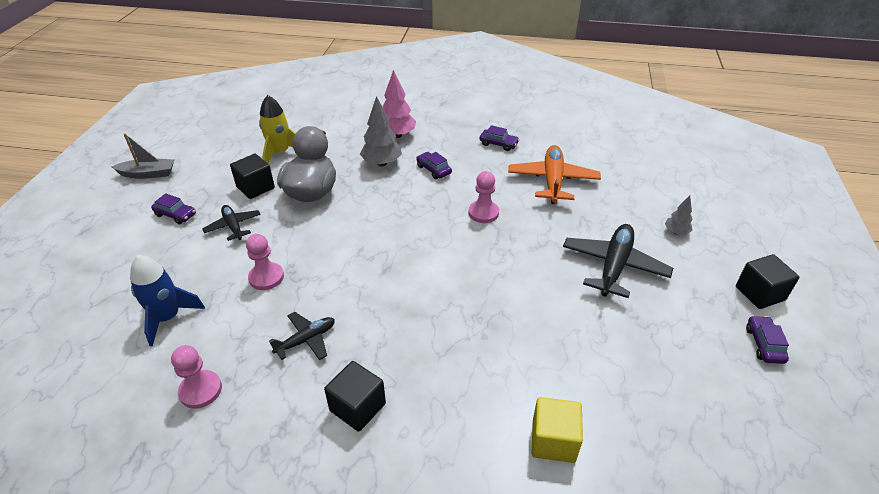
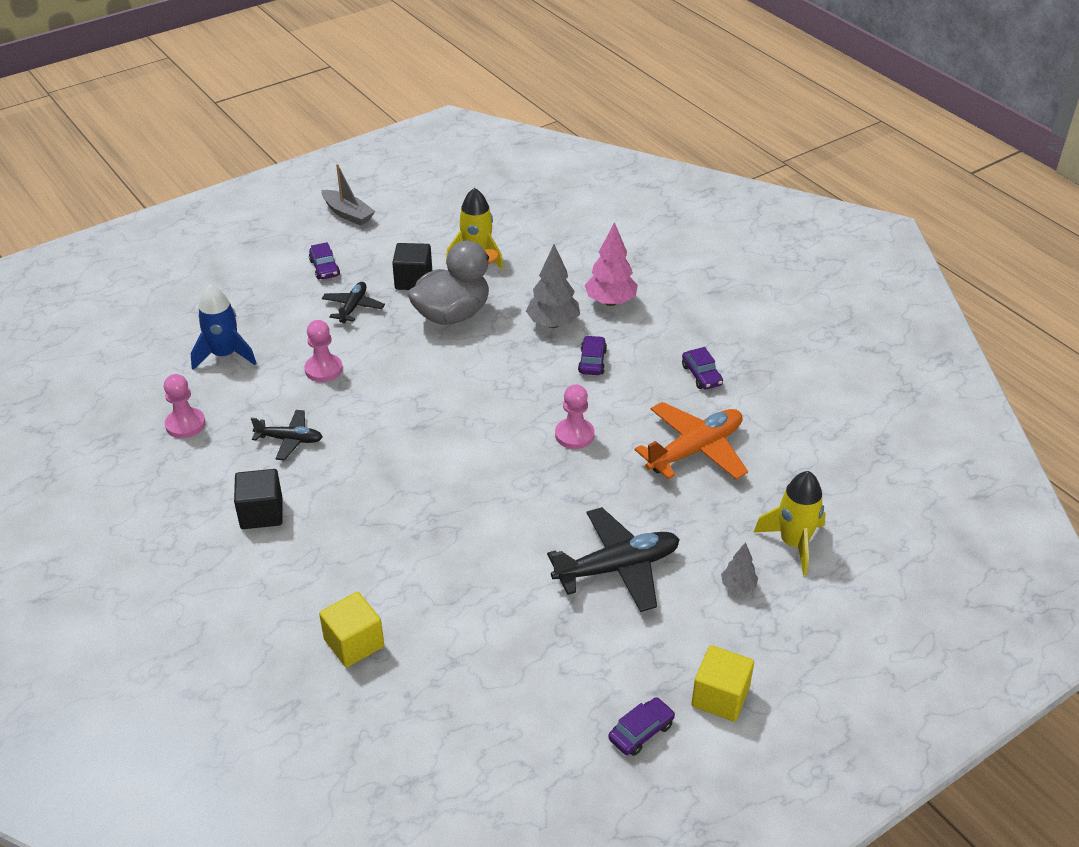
camera: 45 degrees right, 0 degrees up
(662, 194) = (793, 543): none -> yellow rocket
(760, 293) = (720, 697): black cube -> yellow cube

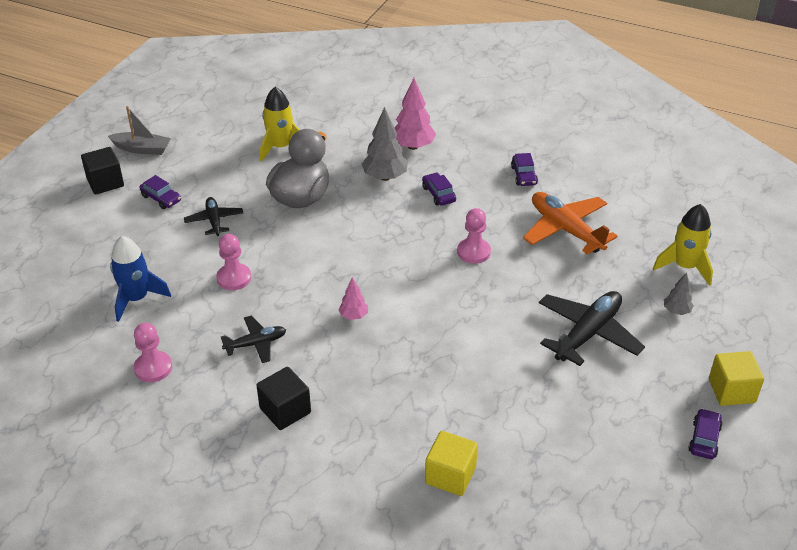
camera: 30 degrees left, 0 degrees up
(400, 450) = (353, 316): none -> pink tree
(413, 280) = (245, 182): black cube -> black cube (105, 182)
(695, 450) = (566, 230): orange plane -> orange plane turned 60 degrees counterclockwise
(701, 375) = (524, 175): purple car -> purple car turned 45 degrees clockwise

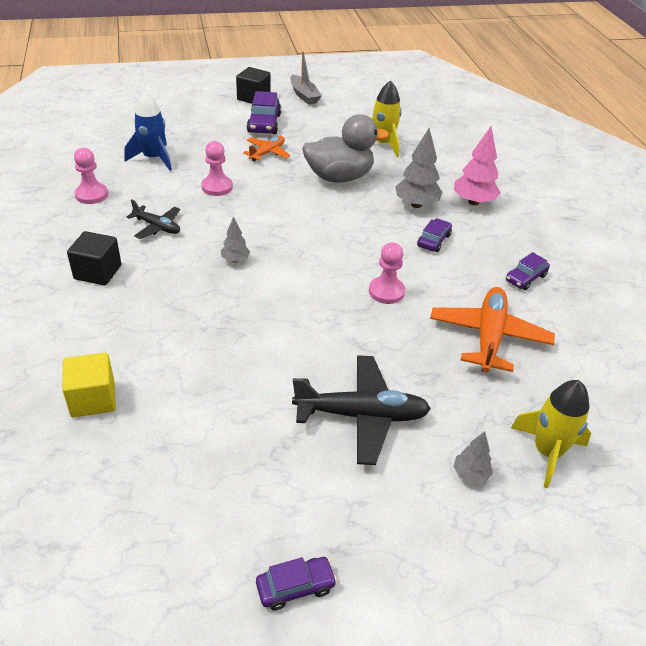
camera: 50 degrees right, 0 degrees up
(161, 198) = (264, 123): purple car -> purple car, size x1.58
(214, 221) = (267, 153): black plane -> orange plane
(353, 316) = (235, 260): pink tree -> grey tree
(731, 391) = (396, 582): yellow cube -> none

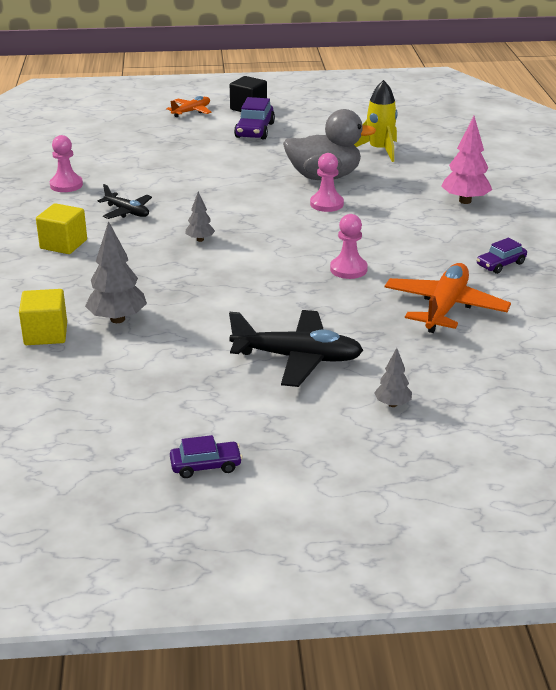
camera: 10 degrees right, 10 degrees down
(98, 272) = (63, 244): black cube -> yellow cube
(153, 158) = (133, 157): blue rocket -> none
(217, 187) = (193, 182): pink pawn -> pink pawn (326, 204)
(267, 153) = (252, 155): orange plane -> orange plane (191, 111)
(304, 95) = (304, 107): grey boat -> none
(416, 204) = (401, 201): grey tree -> grey tree (117, 319)
(433, 240) = (411, 231): purple car -> none
(547, 452) = (475, 393): yellow rocket -> none

